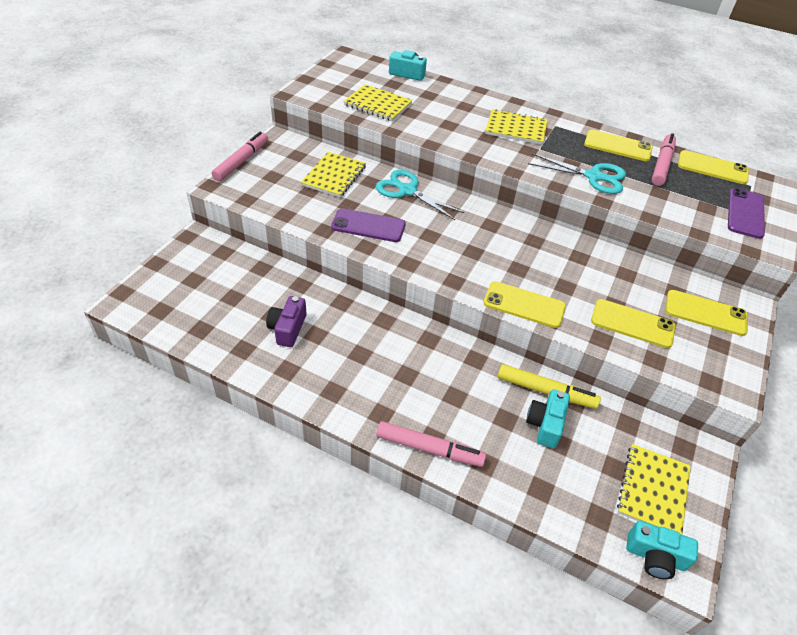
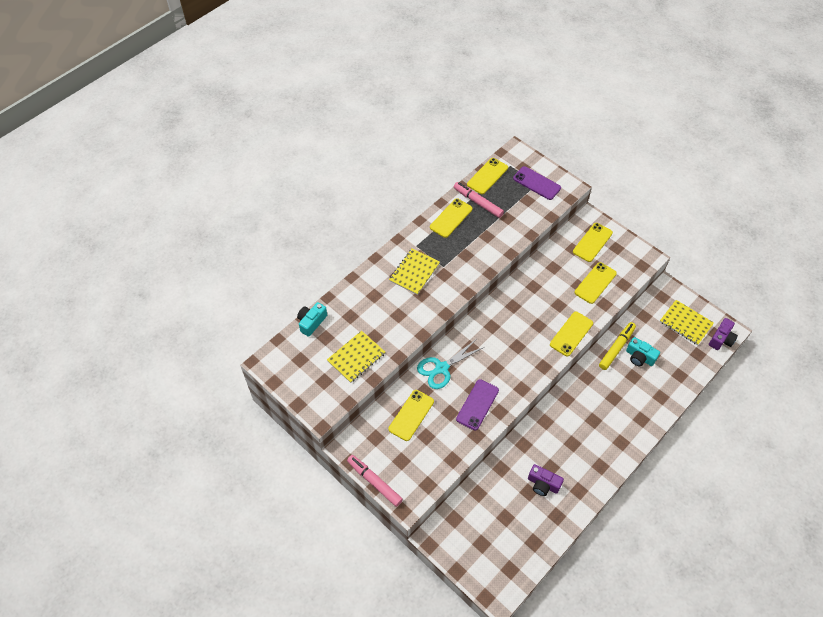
camera: 70 degrees left, 10 degrees up
(334, 176) = (411, 415): yellow notebook -> yellow phone
(429, 449) = (648, 422): pink marker -> none
(593, 176) = (483, 247): turquoise scissors -> none
(655, 557) = (721, 339): turquoise camera -> purple camera

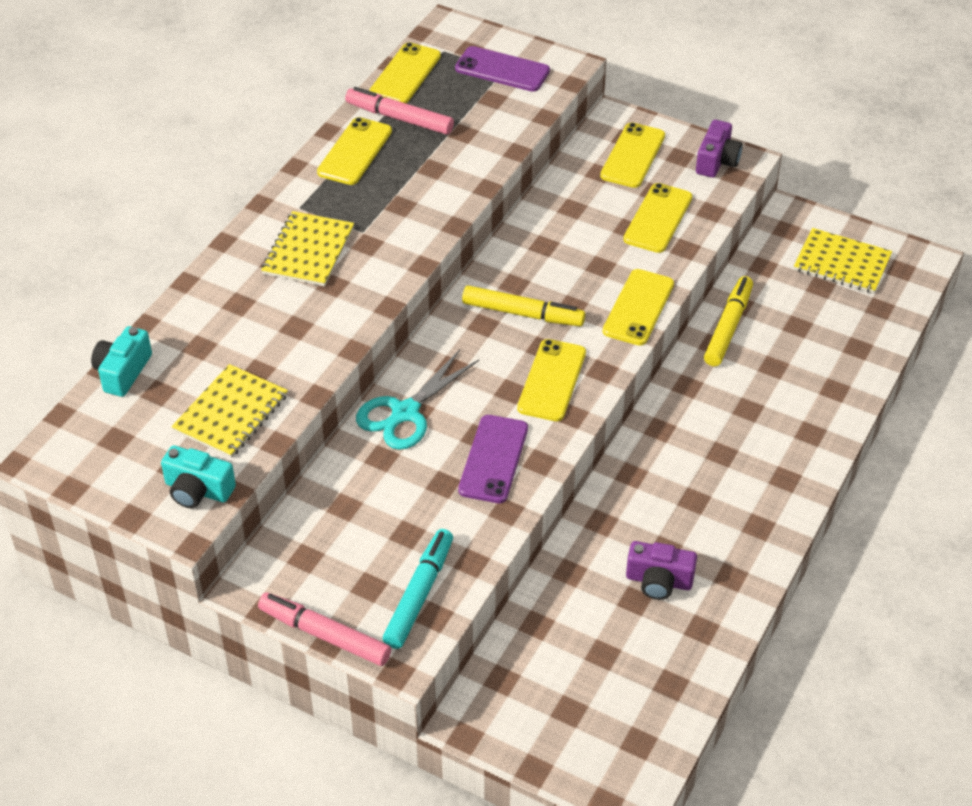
camera: 15 degrees left, 10 degrees down
(411, 415) = (367, 504): yellow phone -> yellow phone (552, 380)
(423, 471) = (419, 594): none -> turquoise marker
(513, 324) = (523, 314): none -> yellow marker
(639, 357) = (775, 333): turquoise camera -> turquoise camera (198, 490)
(721, 339) = (913, 276): purple camera -> purple camera (717, 161)

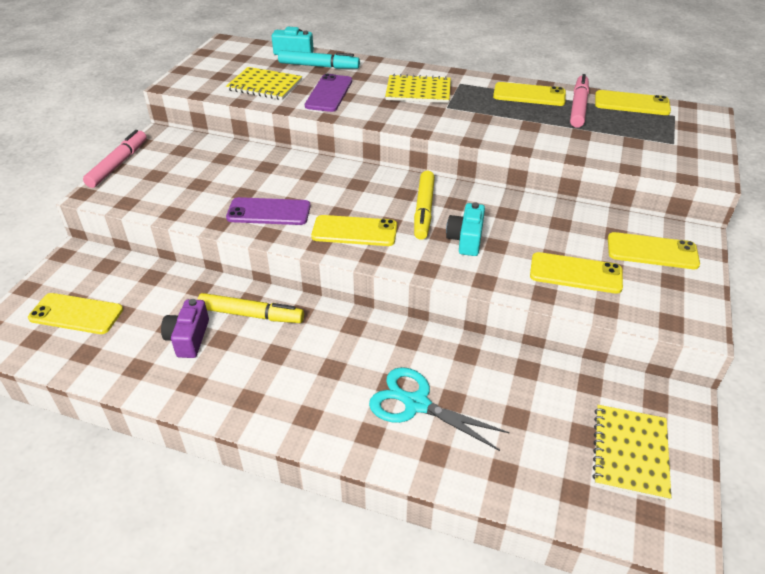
camera: 80 degrees right, 5 degrees down
(198, 490) = (201, 84): turquoise camera -> turquoise camera (466, 239)
(405, 413) = (309, 171): turquoise scissors -> turquoise scissors (416, 404)
(419, 594) = (146, 194): turquoise marker -> turquoise marker (319, 66)
(502, 70) = (674, 143): purple phone -> purple phone (329, 93)
(638, 307) = (453, 270): yellow phone -> yellow phone (76, 314)
(717, 161) = (684, 307): purple camera -> none
(728, 327) = (493, 363): yellow marker -> yellow marker (251, 315)

